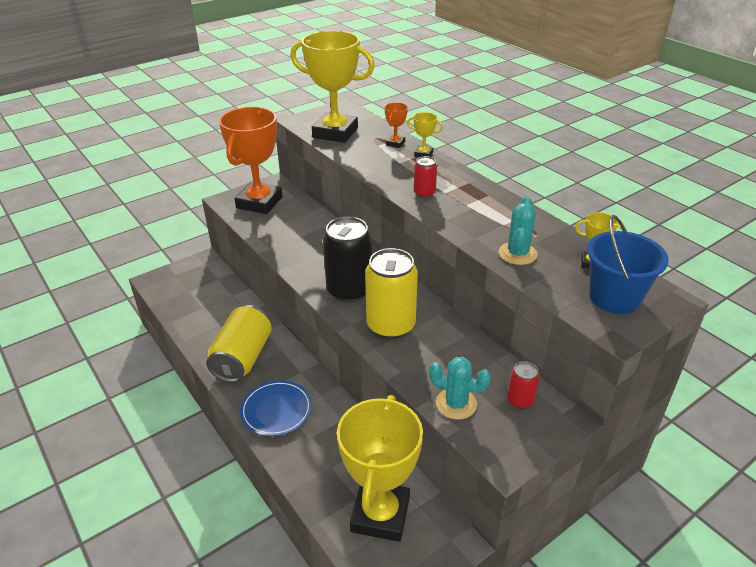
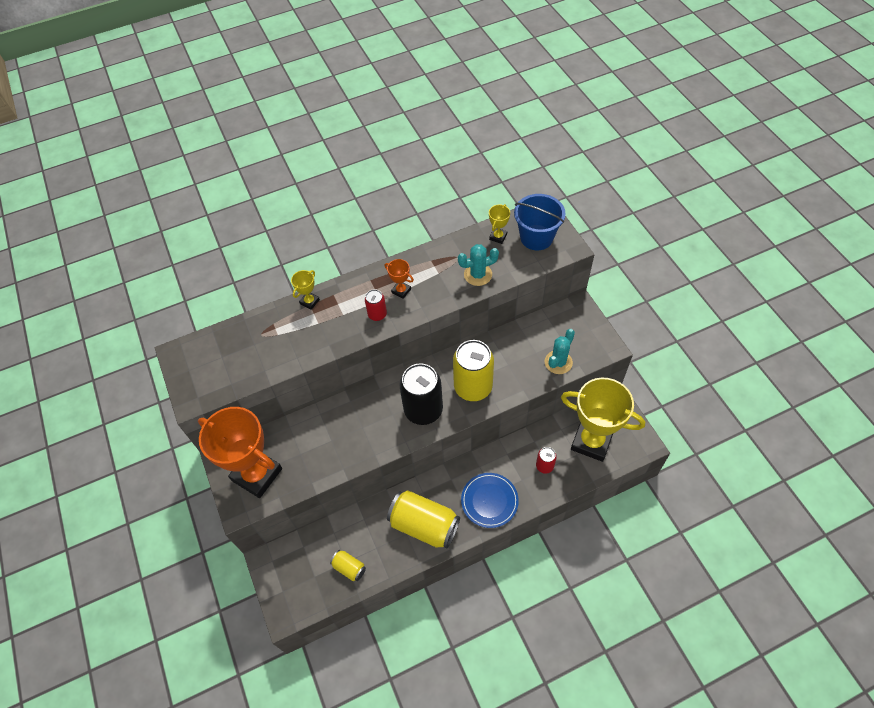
camera: 75 degrees left, 20 degrees up
(195, 311) = (349, 568): none -> yellow can
(335, 133) = (236, 367): yellow trophy -> none
(395, 143) = (280, 320): orange trophy -> orange trophy (401, 291)
(517, 254) = (478, 274): turquoise cactus -> turquoise cactus turned 45 degrees counterclockwise
(520, 400) = (560, 326): red can -> red can (544, 466)

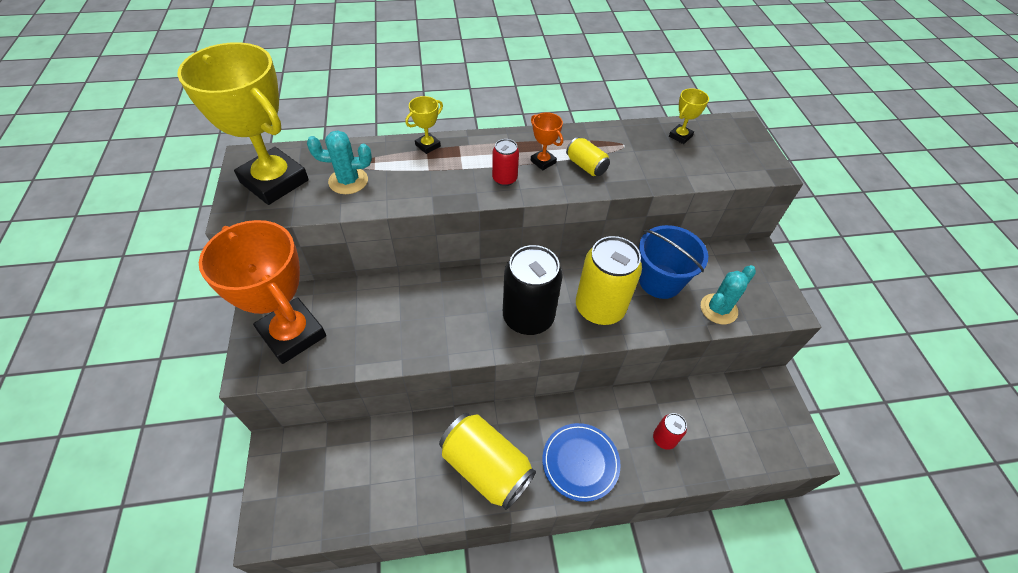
camera: 10 degrees right, 5 degrees down
(349, 568) = (371, 494): yellow can -> yellow can (586, 166)
(478, 274) = (645, 168): turquoise cactus -> turquoise cactus (348, 181)
(536, 237) = (729, 148): blue bucket -> blue bucket (660, 281)
(591, 441) = (733, 426): yellow trophy -> yellow trophy (274, 181)

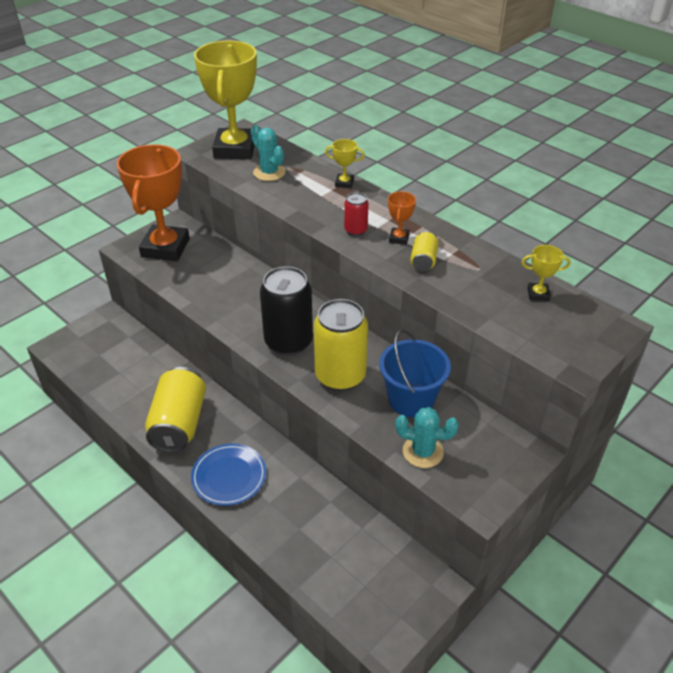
camera: 55 degrees right, 10 degrees down
(664, 439) = (299, 522): red can -> none

